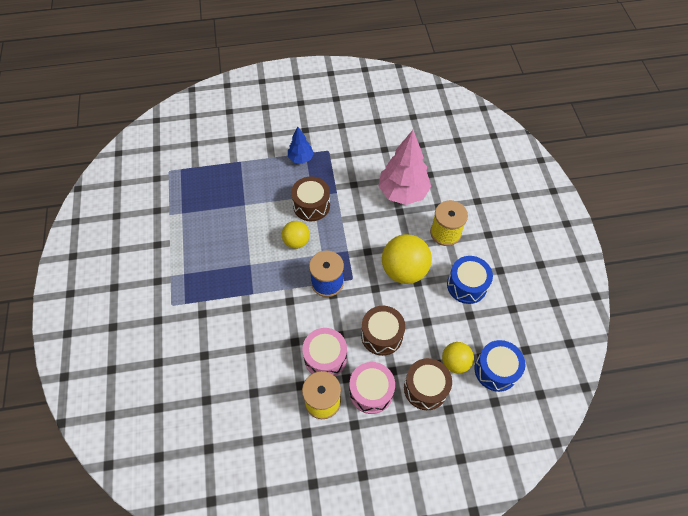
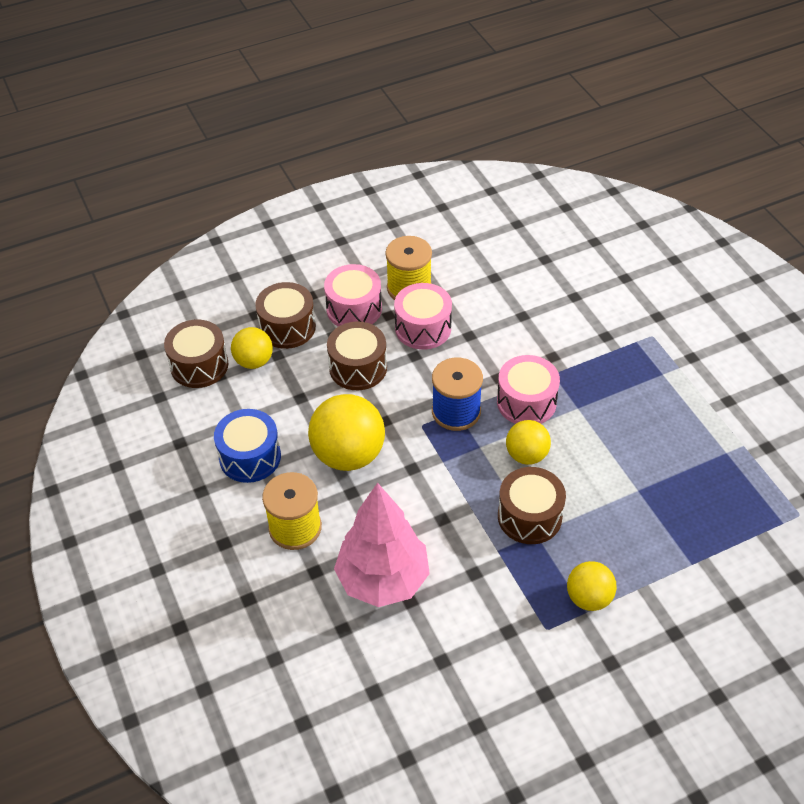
camera: 165 degrees right, 10 degrees down
(280, 277) = (526, 402): none -> pink drum
(301, 158) = (588, 598): blue tree -> yellow ball
(496, 370) = (199, 365): blue drum -> brown drum

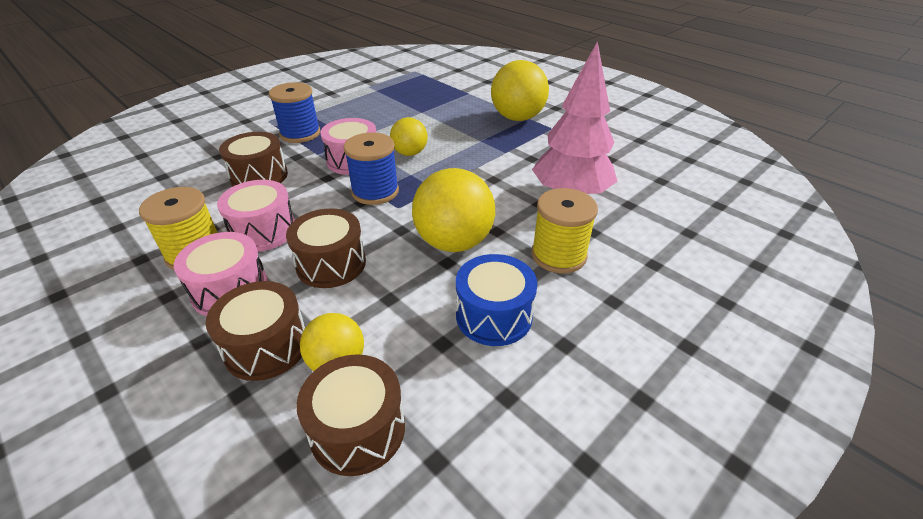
camera: 110 degrees left, 10 degrees down
(529, 516) = (467, 144): brown drum -> brown drum (259, 176)
(588, 598) = (517, 118): yellow ball -> yellow ball, size x1.70
(607, 362) = (300, 134): none -> blue spool

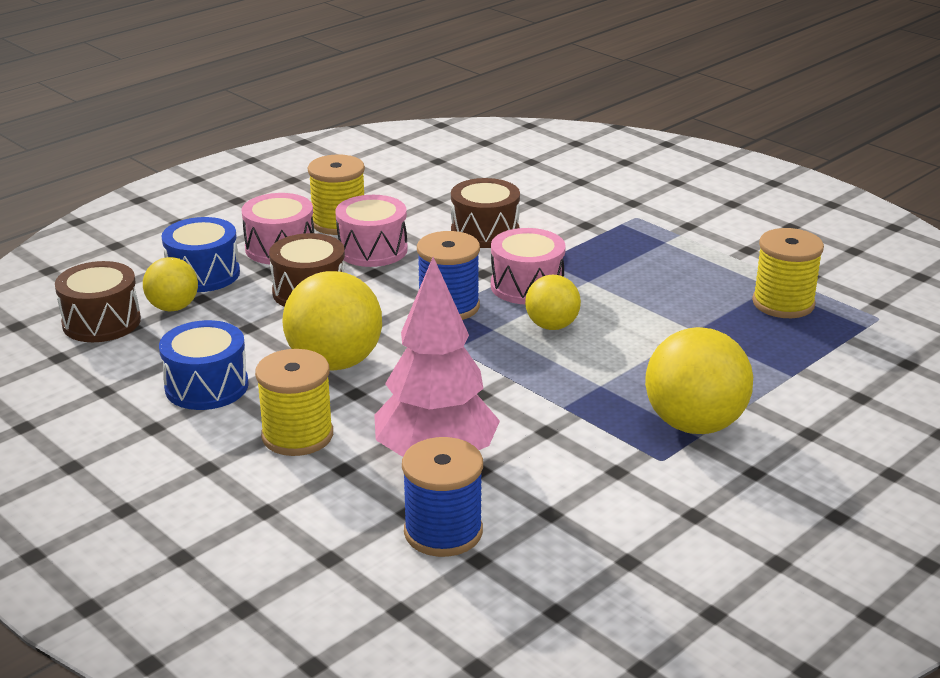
camera: 90 degrees right, 10 degrees down
(266, 346) = (203, 274): brown drum -> blue drum
(300, 134) = (599, 243): blue spool -> blue spool (443, 532)
(395, 89) = (783, 303): none -> yellow spool

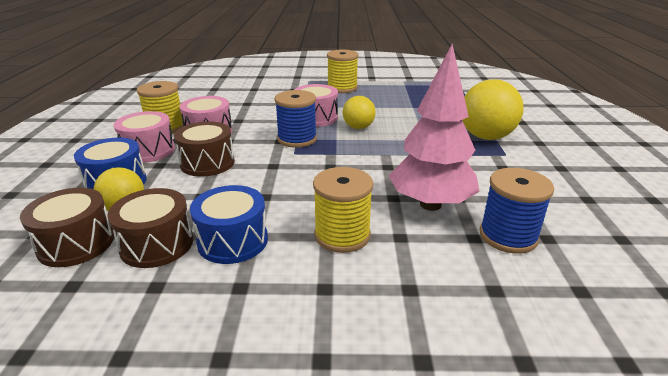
camera: 45 degrees left, 0 degrees up
(335, 362) = (289, 188): yellow ball -> none
(485, 232) = (254, 106): brown drum -> brown drum (157, 244)
(783, 303) = (420, 88): yellow spool -> yellow spool (342, 88)

